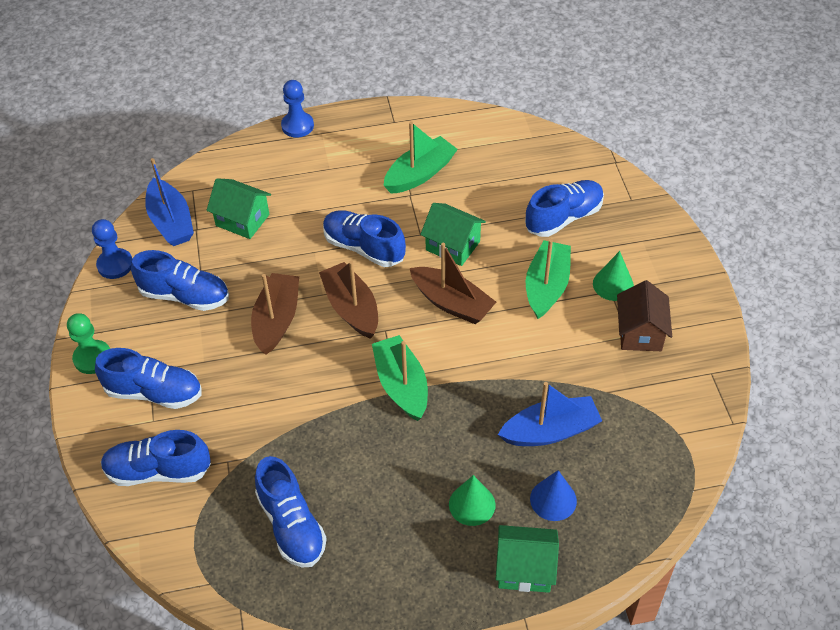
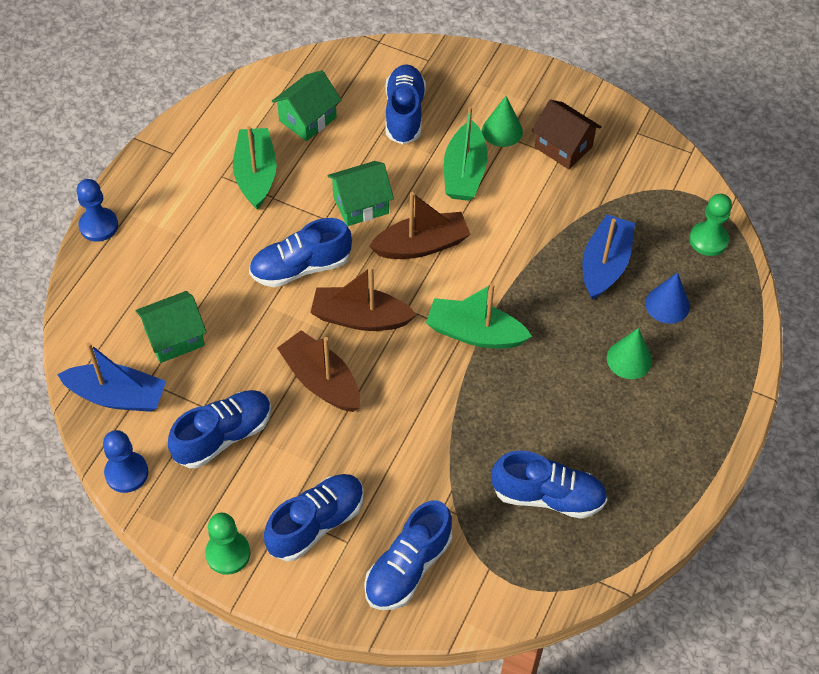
camera: 55 degrees left, 5 degrees up
(524, 569) = (712, 362): green house -> green house (307, 119)
(547, 286) = (464, 172): green boat -> green boat turned 135 degrees counterclockwise
(651, 490) = (708, 240): none -> green pawn

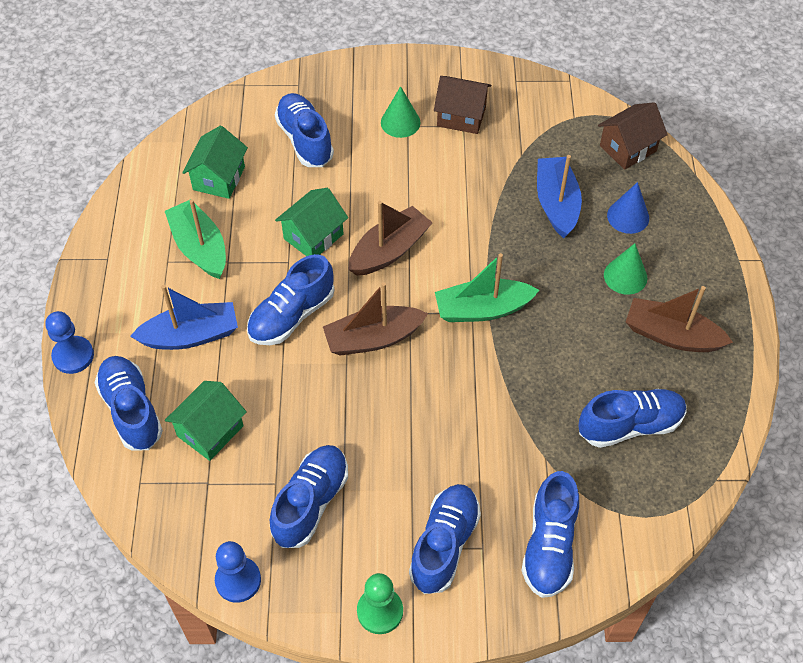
camera: 25 degrees left, 0 degrees up
(117, 396) = (186, 511): blue boat -> blue boat (191, 335)
(120, 292) = (131, 410): none -> blue shoe
(321, 380) = (371, 411): brown boat -> brown boat (671, 335)
(464, 172) = (389, 171): green boat -> none
(708, 240) = (628, 148): green pawn -> brown house

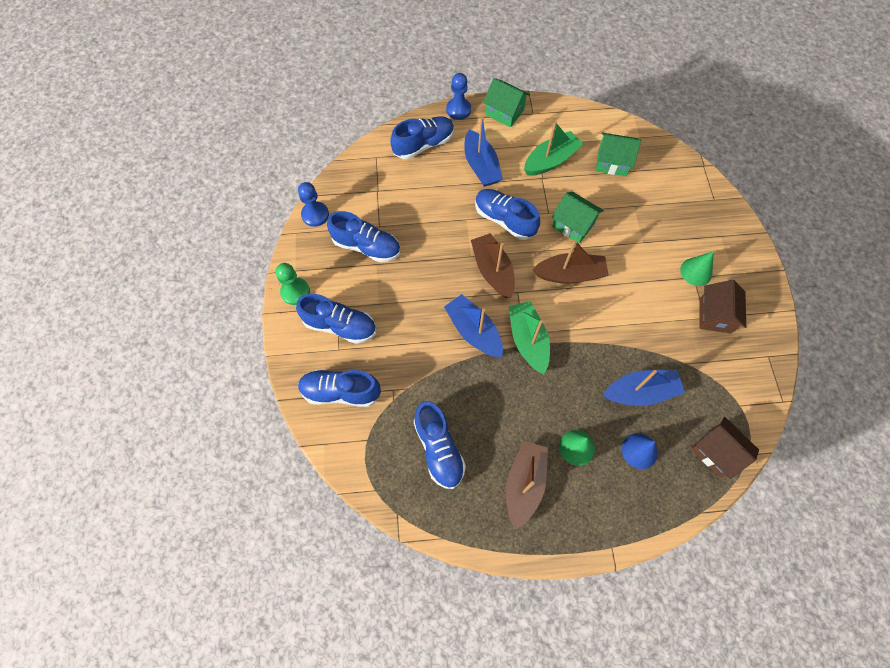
camera: 85 degrees right, 10 degrees up
(210, 431) = (413, 186): green house -> green house (504, 112)
(305, 140) = (660, 210): blue shoe -> none
(389, 250) = (570, 274): brown boat -> brown boat turned 45 degrees counterclockwise
(465, 370) = (474, 331): none -> blue boat

